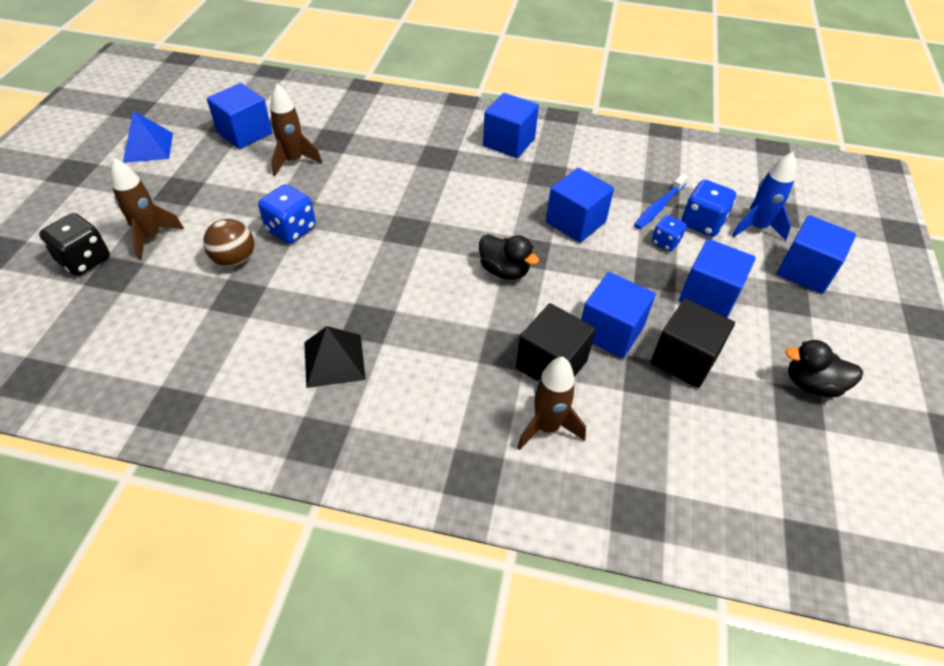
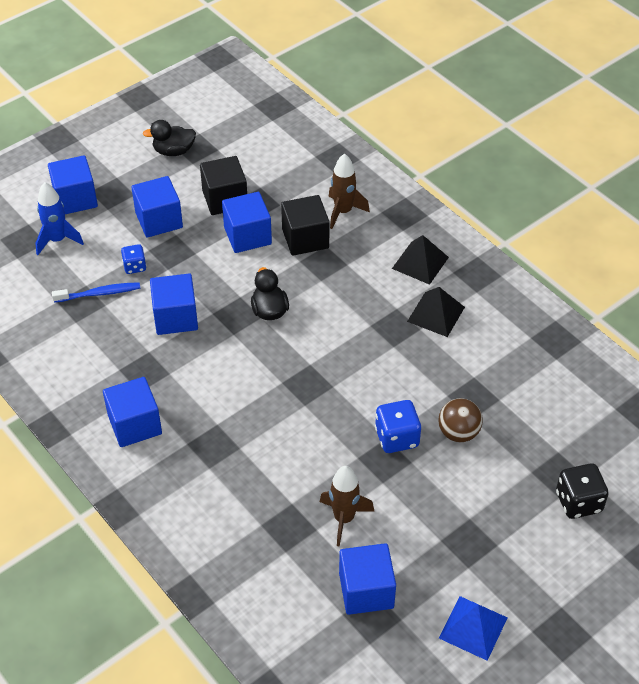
camera: 140 degrees left, 0 degrees up
(151, 237) = (515, 496): brown rocket -> none
(398, 414) = (420, 263): none -> black pyramid
(702, 223) = (88, 264): blue dice -> none
(812, 384) = (173, 151): black duck -> black duck turned 120 degrees clockwise

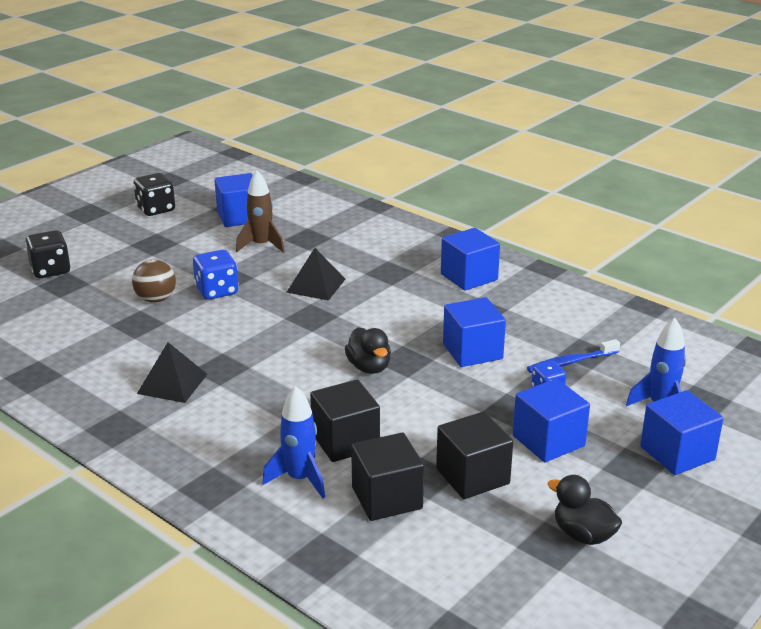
camera: 170 degrees right, 20 degrees down
(173, 151) = (583, 535): black duck -> black duck turned 120 degrees counterclockwise
(247, 236) = (423, 436): blue cube -> none
(287, 190) = (387, 498): none -> black cube
(343, 212) = (300, 479): brown rocket -> blue rocket
(420, 263) = (190, 431): black pyramid -> black pyramid (316, 285)
(473, 627) = (156, 209): blue pyramid -> black dice

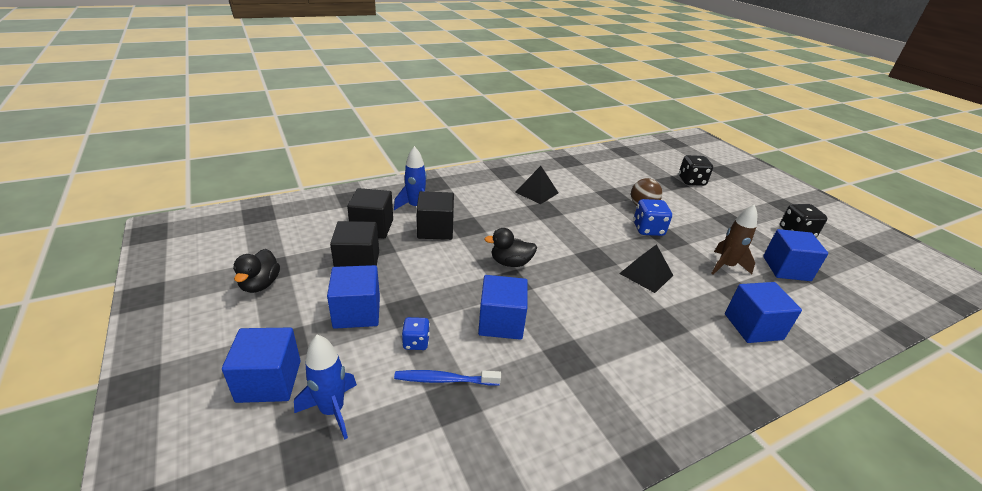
camera: 110 degrees right, 5 degrees up
(469, 277) = (640, 377): blue cube -> blue cube (753, 327)
(571, 362) = (444, 380): blue toothbrush -> blue toothbrush turned 90 degrees counterclockwise
(583, 535) = (260, 284): black duck -> black duck turned 120 degrees clockwise

